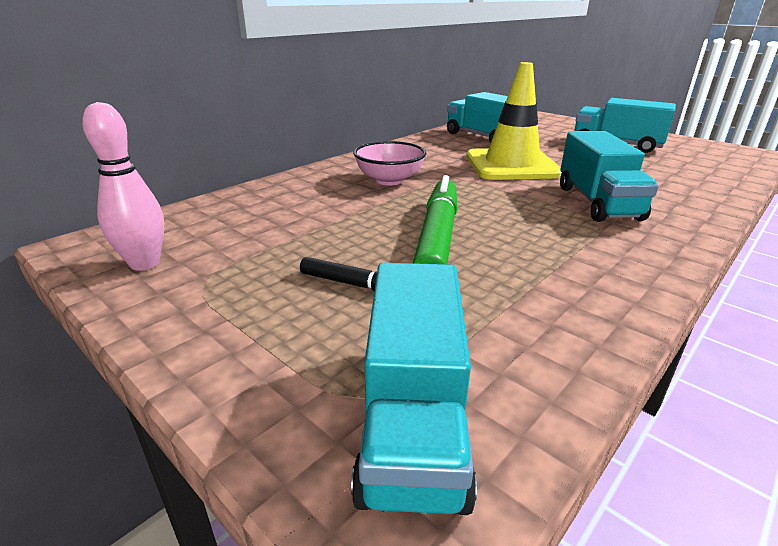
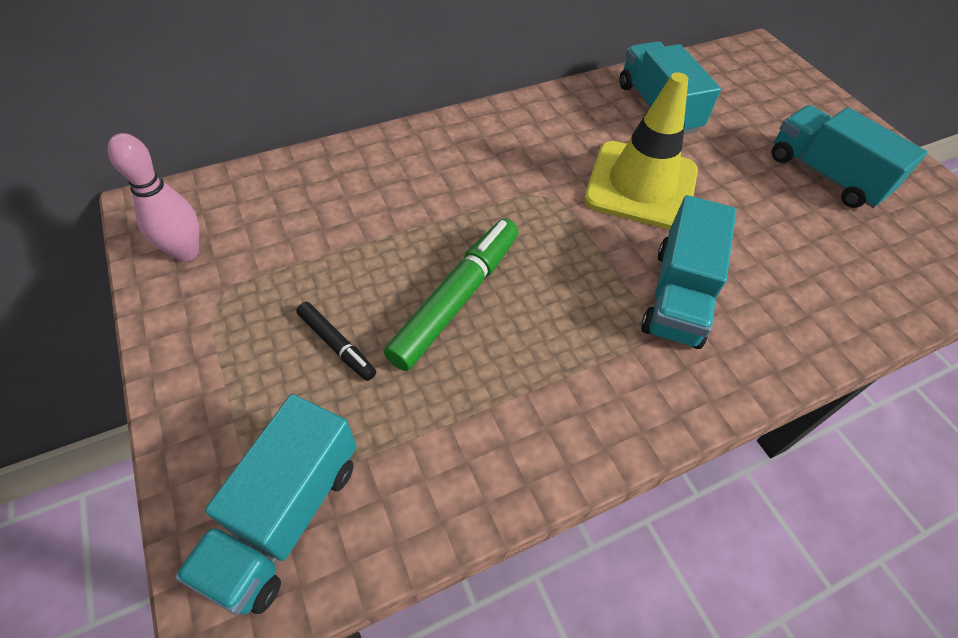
camera: 20 degrees right, 25 degrees up
(389, 180) = (477, 177): pink bowl -> none

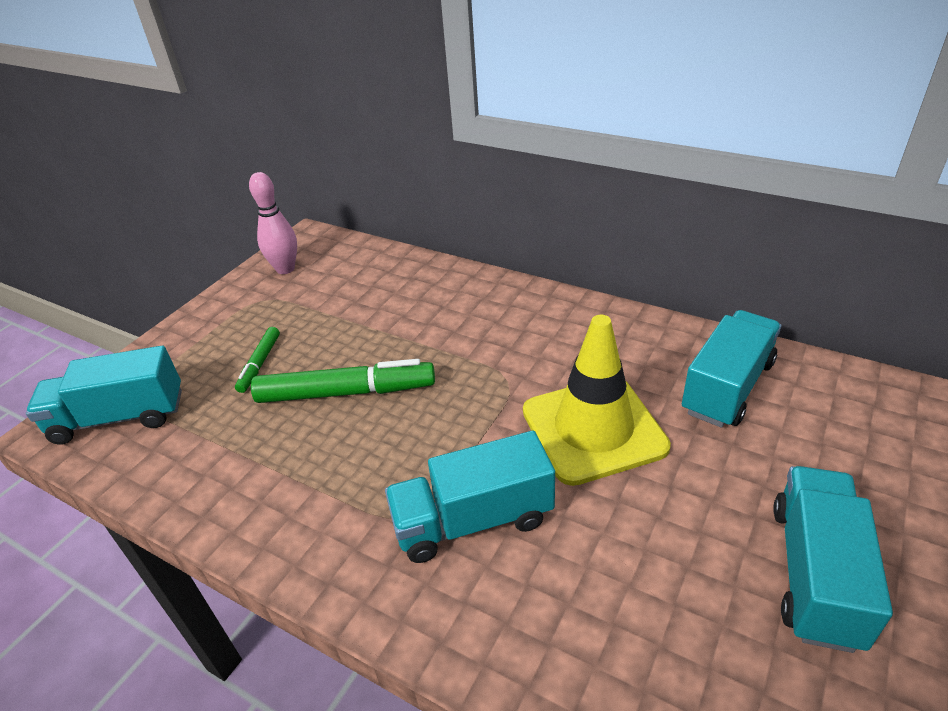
camera: 60 degrees right, 15 degrees down
(336, 345) = (259, 364): black marker -> green marker

